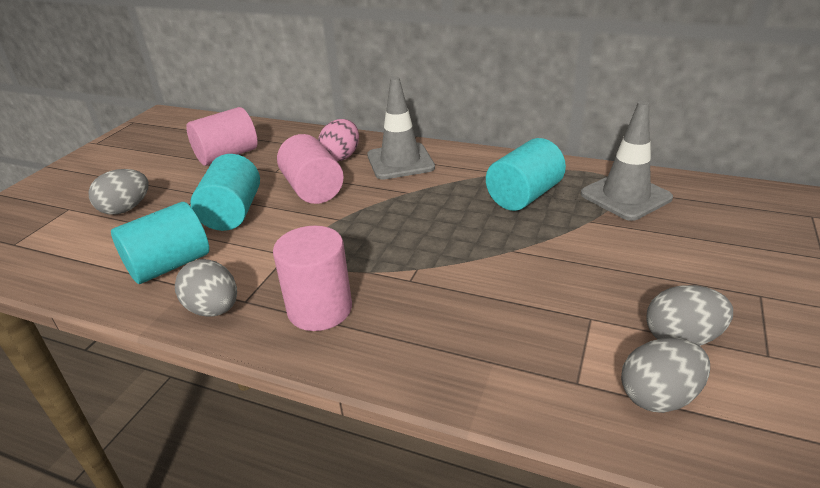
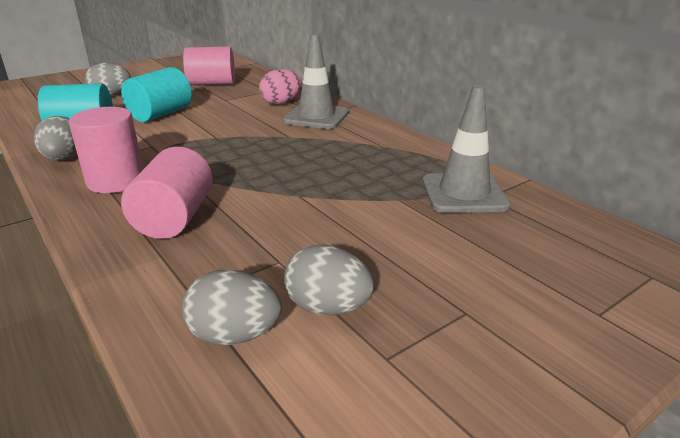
camera: 30 degrees right, 5 degrees down
(313, 189) = (229, 116): pink cylinder -> pink cylinder (174, 218)
(524, 196) = (372, 165): turquoise cylinder -> none

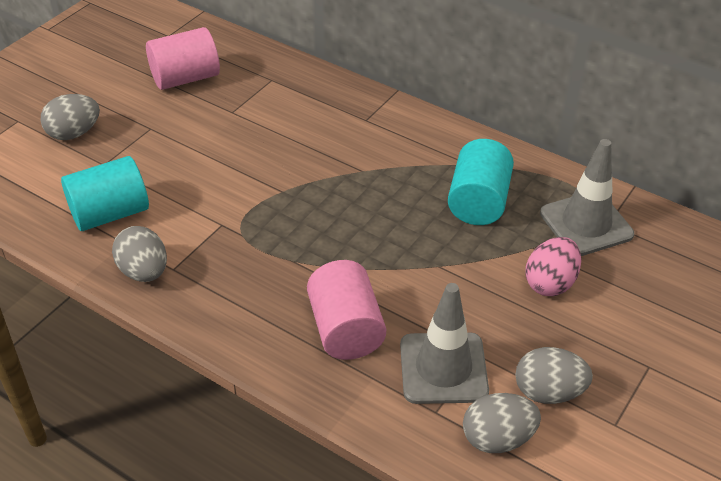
camera: 20 degrees left, 15 degrees up
(116, 181) = (238, 292): pink cylinder -> none
(160, 114) = (178, 161): turquoise cylinder -> turquoise cylinder (478, 202)
(281, 103) = (307, 105): pink egg -> pink egg (550, 283)
(316, 117) = (368, 126): grey traffic cone -> grey traffic cone (443, 368)

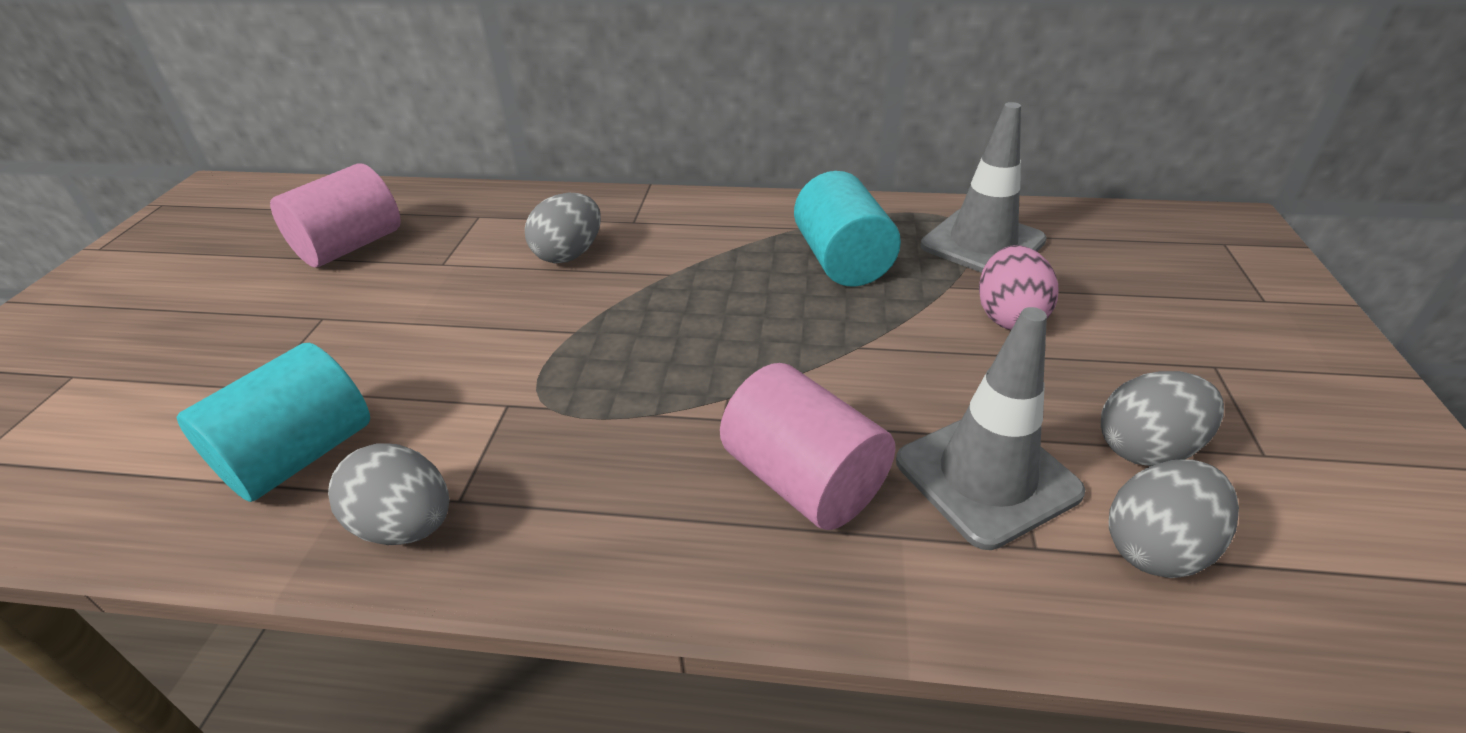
camera: 25 degrees left, 5 degrees down
(74, 133) = (187, 362): grey egg -> grey egg (569, 254)

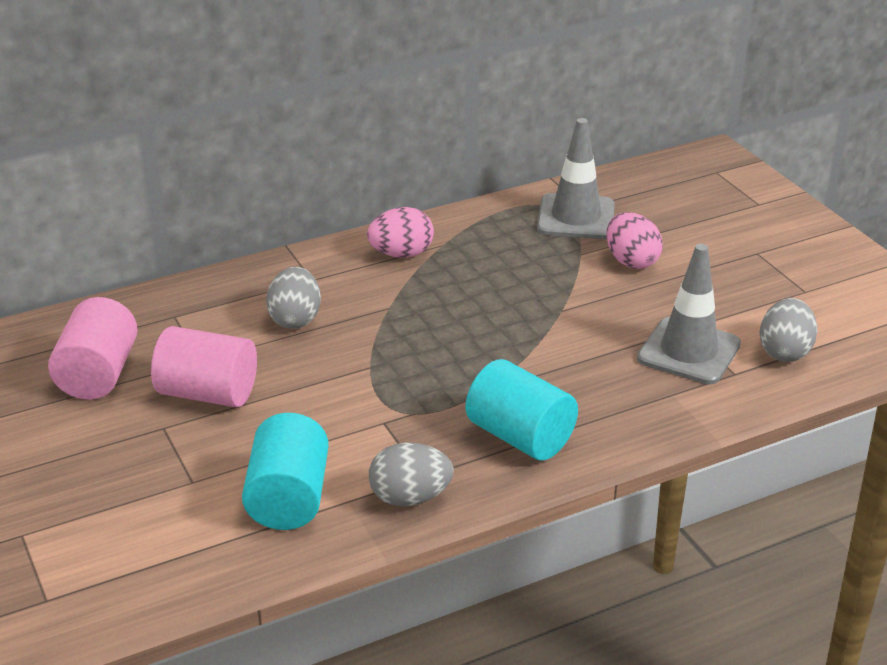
camera: 35 degrees left, 5 degrees down
(745, 224) = (401, 254): none -> pink egg
(804, 480) = (601, 389): pink cylinder -> pink cylinder (208, 393)
(842, 261) = (497, 259): turquoise cylinder -> turquoise cylinder (520, 436)
(1146, 448) = (752, 309): grey egg -> none

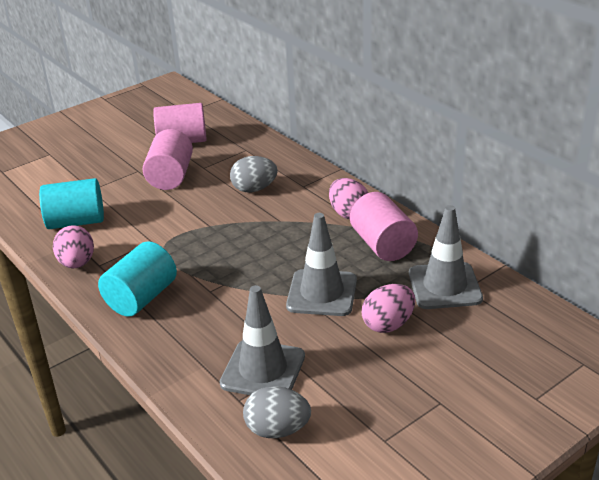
camera: 80 degrees right, 0 degrees up
(410, 498) = (77, 263): grey egg -> pink egg
(481, 241) = (383, 245): none -> pink cylinder
(561, 295) = (322, 293): none -> grey traffic cone

